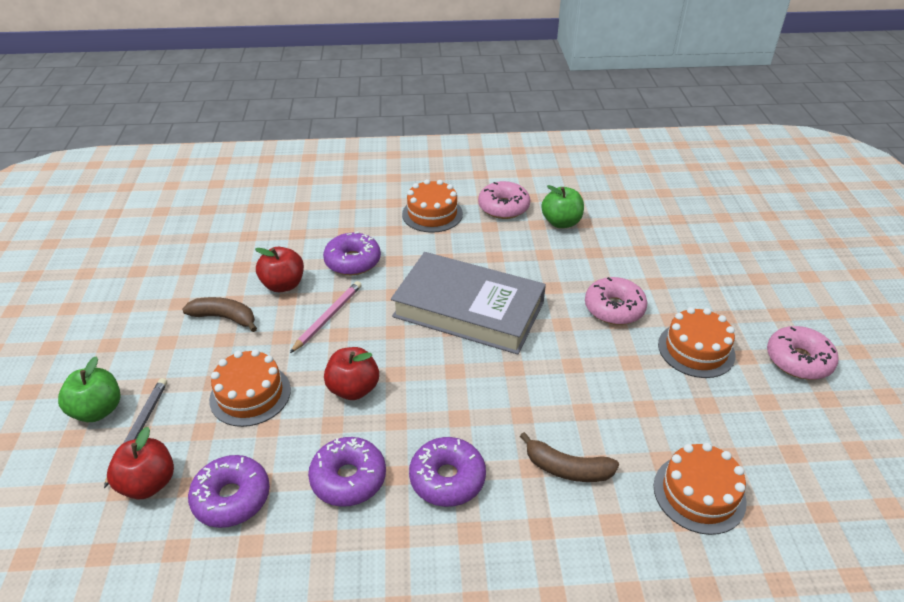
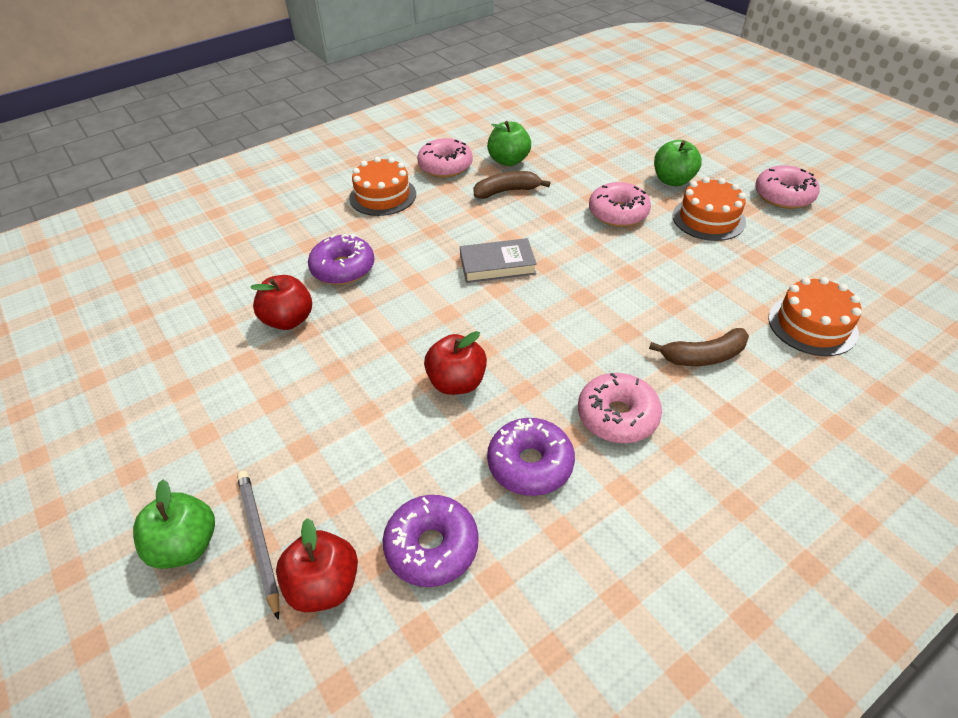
camera: 30 degrees left, 5 degrees up
(224, 318) = (252, 380): brown banana -> brown banana (507, 191)
(250, 394) = (354, 439): orange cake -> none
(328, 317) = (367, 330): pink pencil -> none
(447, 478) = (617, 416): purple donut -> pink donut
(468, 309) = (497, 265): grey book -> grey book, size x0.49
(696, 299) = (673, 180): none -> green apple

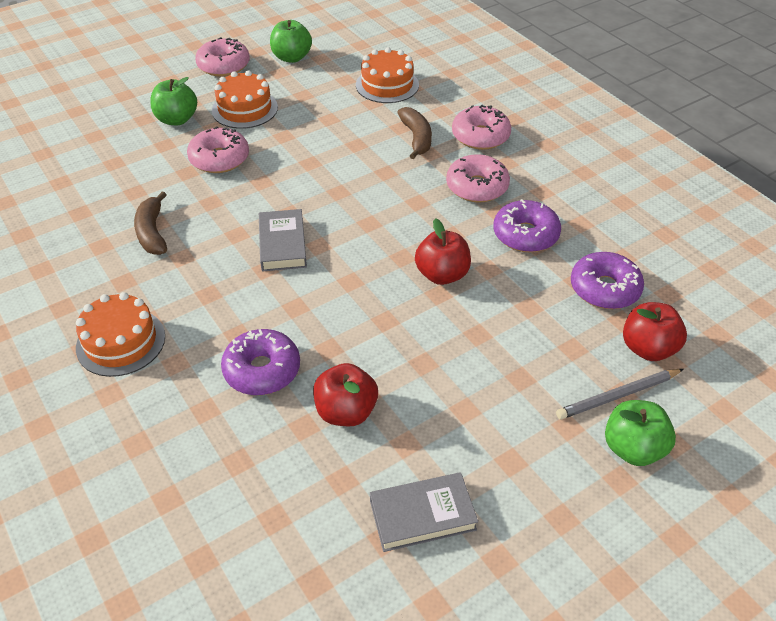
camera: 90 degrees left, 0 degrees up
(171, 372) = (422, 515): none -> grey book
(445, 166) = (75, 283): pink donut -> pink donut (480, 136)
(508, 161) = (88, 228): green apple -> green apple (291, 57)

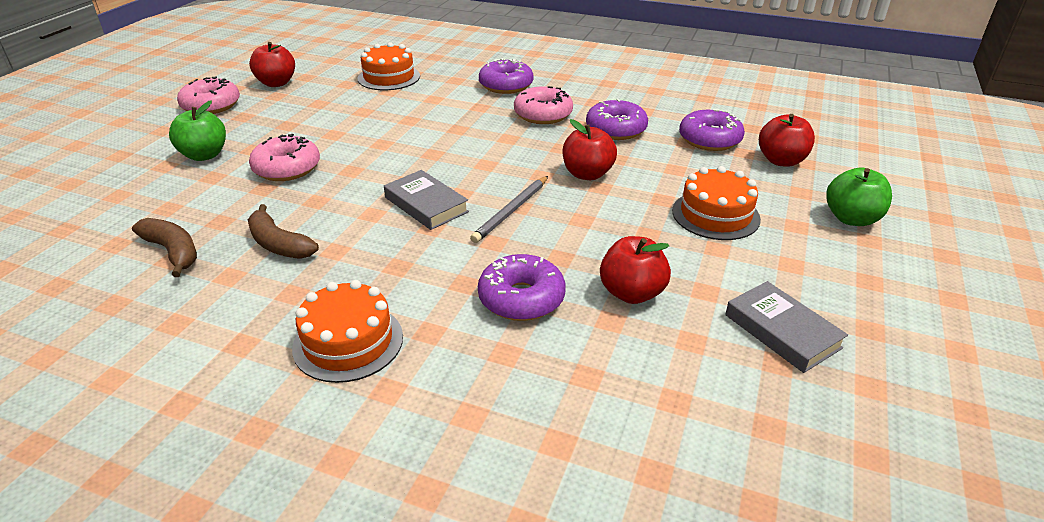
camera: 35 degrees left, 10 degrees down
(245, 109) = (271, 128): orange cake -> orange cake (715, 215)
(291, 57) = (276, 83): green apple -> red apple
(416, 138) = (456, 101): brown banana -> brown banana (173, 252)
(422, 515) = (782, 331): grey book -> grey book turned 75 degrees counterclockwise
(480, 136) = (506, 85): pink donut -> purple donut
(618, 396) = (801, 194): grey pencil -> grey pencil (511, 211)

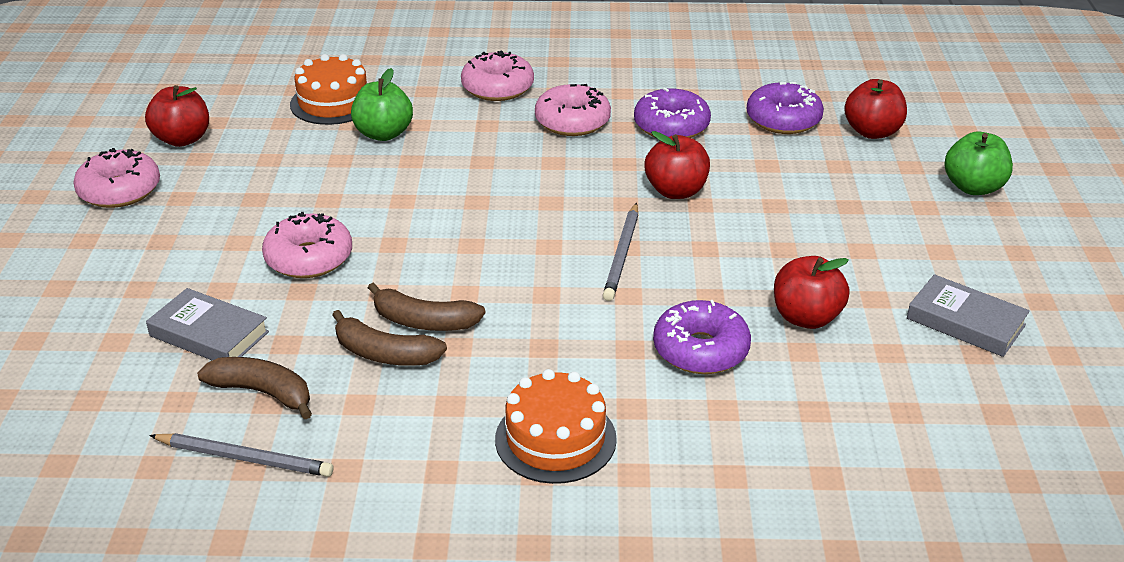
camera: 20 degrees left, 0 degrees up
(116, 296) = (244, 458): none -> grey pencil
(204, 155) = (181, 263): green apple -> green apple (383, 134)
(326, 227) = (424, 321): none -> brown banana
(426, 204) = (519, 268): grey book -> grey book (209, 334)
(506, 85) = (497, 88): purple donut -> pink donut
(715, 215) = (839, 212): orange cake -> none

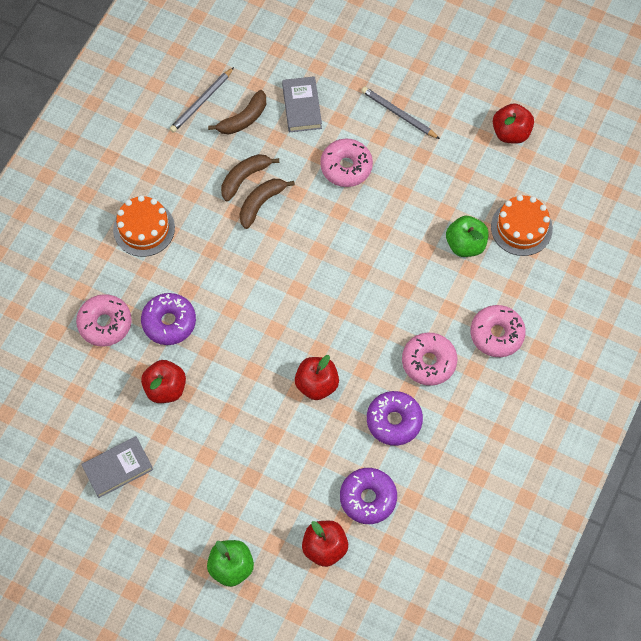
camera: 115 degrees right, 30 degrees up
(120, 190) = (464, 90): pink donut -> pink donut (105, 323)
(209, 334) = (302, 107): grey book -> grey book turned 60 degrees counterclockwise
(622, 254) = (268, 323): grey pencil -> grey pencil (398, 114)

